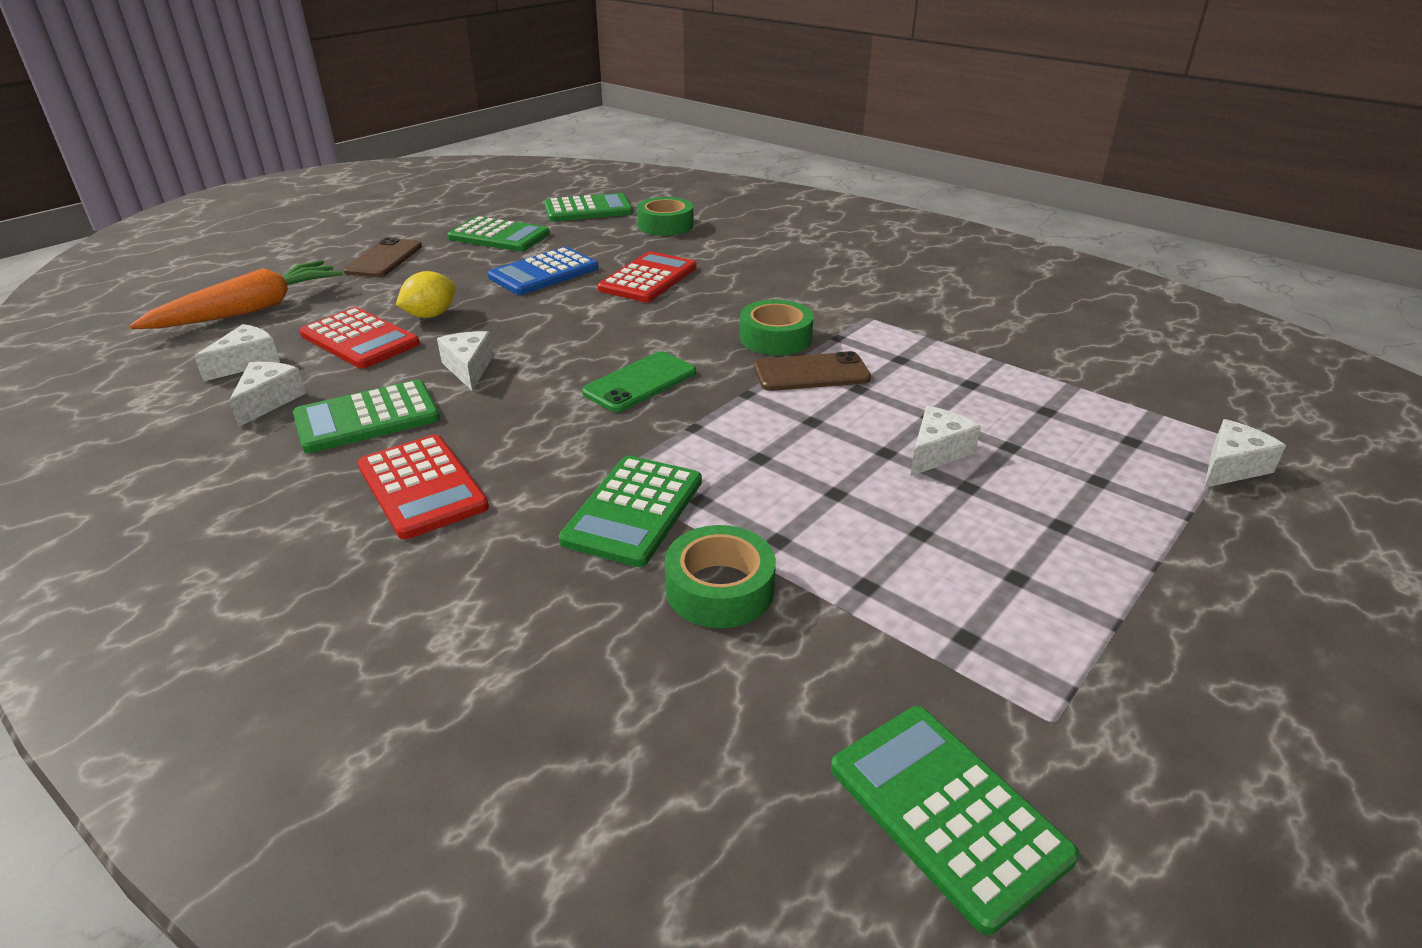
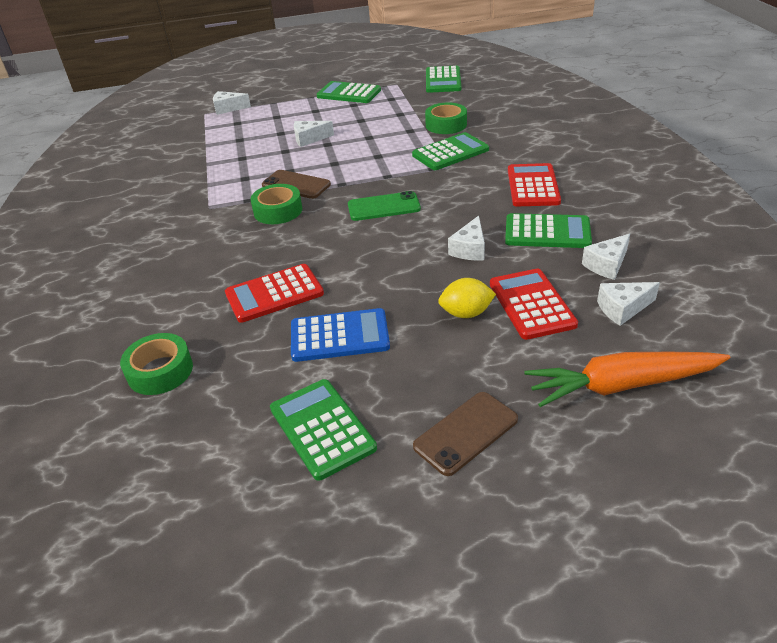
camera: 140 degrees left, 5 degrees up
(588, 209) = (180, 449): green calculator -> green calculator (349, 93)

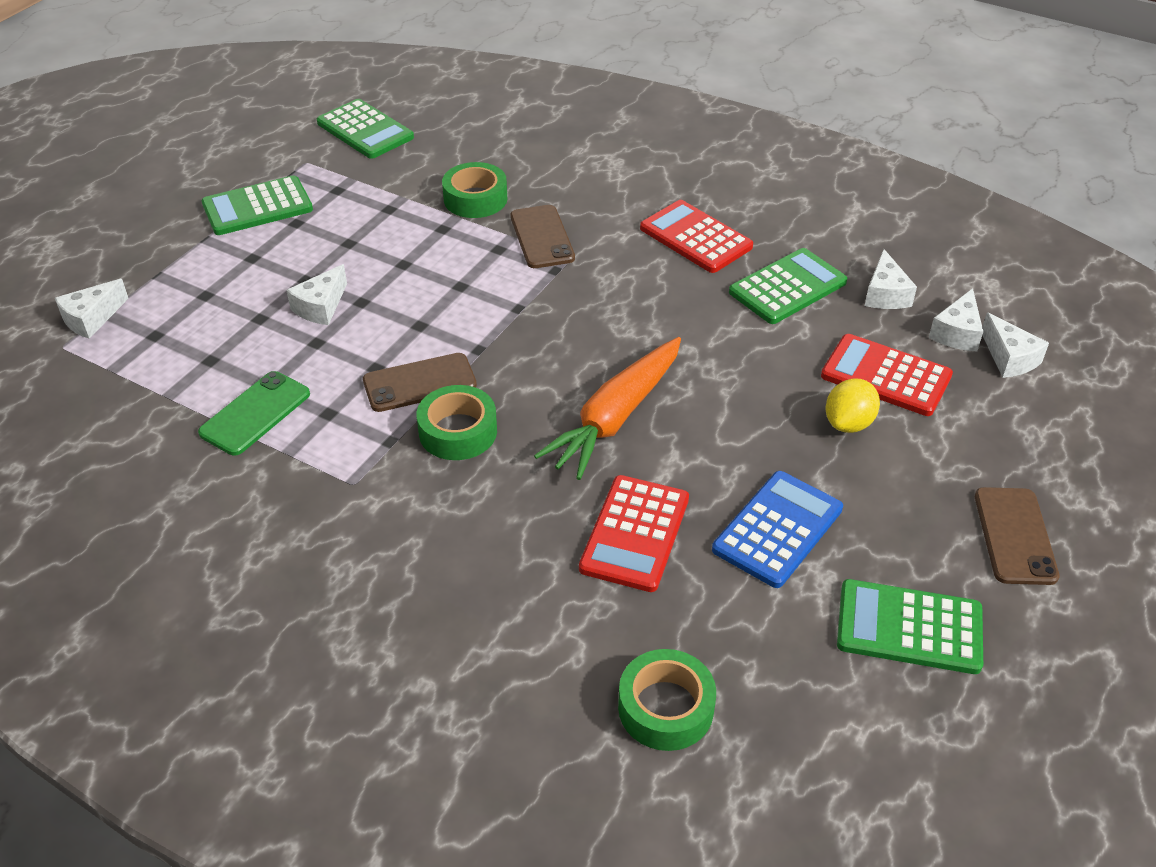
camera: 50 degrees left, 5 degrees up
(383, 207) = (579, 351): green phone -> green phone (255, 413)
(450, 152) = (542, 237): green calculator -> brown phone
(470, 249) = (747, 350): white cheese -> white cheese (1009, 358)
(621, 385) = (1051, 407): orange carrot -> orange carrot (615, 417)

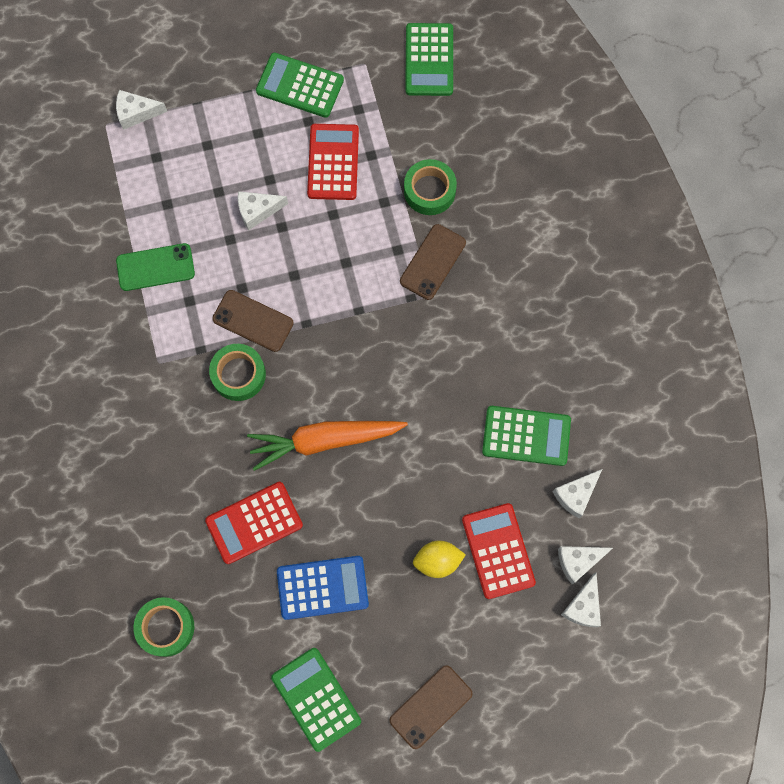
camera: 45 degrees right, 30 degrees up
(695, 237) = (521, 345): red calculator -> red calculator (333, 162)

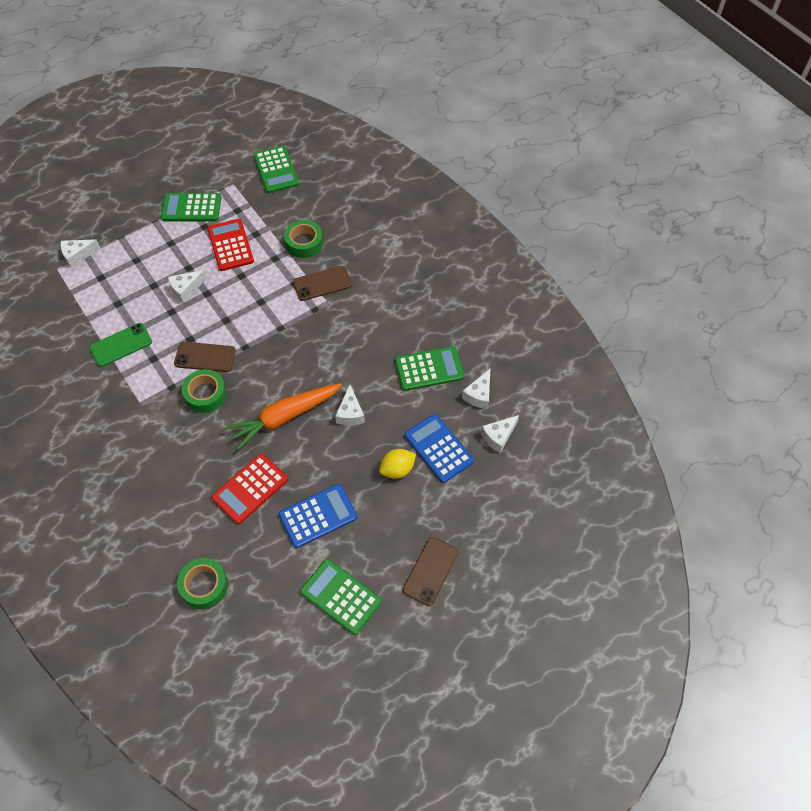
camera: 20 degrees left, 15 degrees down
(433, 262) = (322, 283): brown phone -> brown phone turned 60 degrees clockwise
(498, 551) = (438, 448): red calculator -> blue calculator
(583, 606) = (514, 464): white cheese -> white cheese (350, 413)

